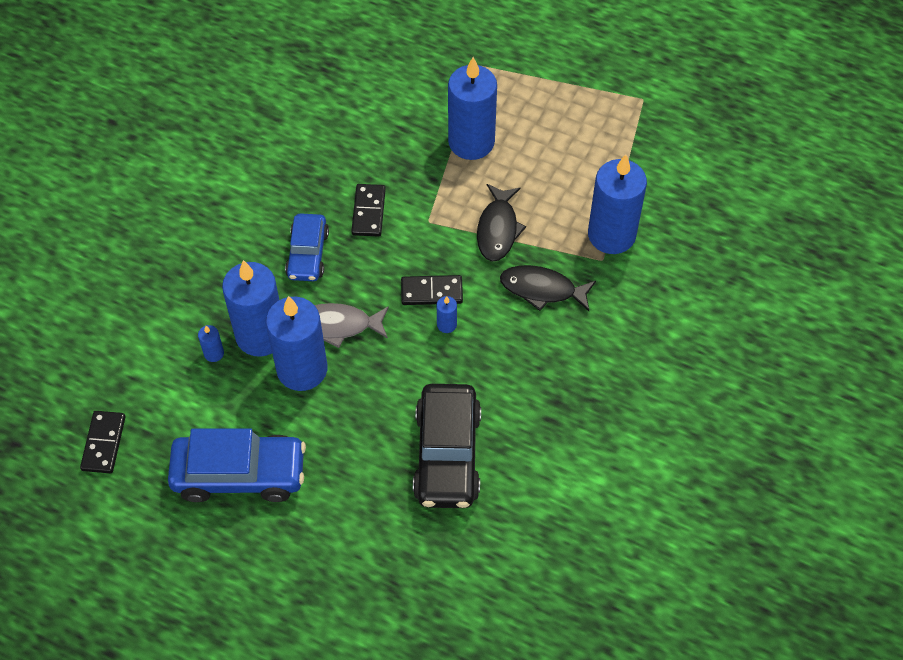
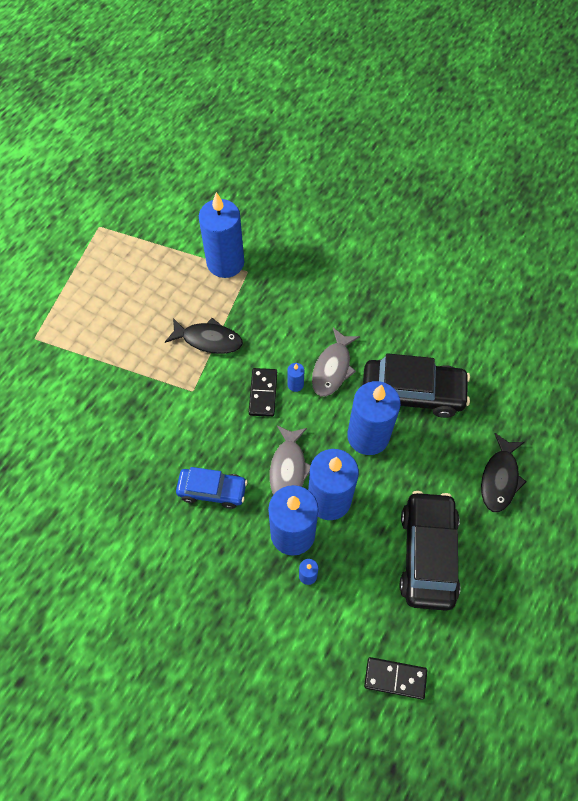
camera: 85 degrees left, 5 degrees up
(239, 474) = (427, 554): blue car -> black car
(369, 212) = (175, 437): black domino -> none
(471, 142) = (116, 351): blue candle -> blue candle (368, 436)
(473, 363) = (332, 368): none -> grey fish
(542, 289) = (269, 314): black fish -> black fish (499, 478)

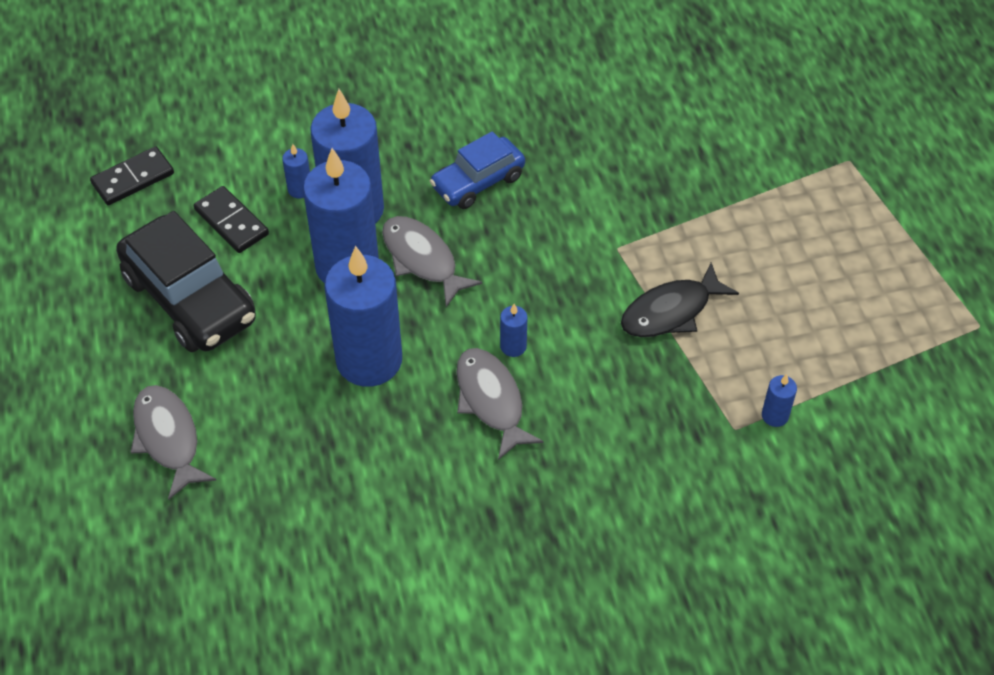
camera: 135 degrees right, 10 degrees down
(225, 263) = (775, 415): blue candle -> blue candle, size x0.40
(263, 393) = (538, 308): black domino -> black domino (231, 222)
(412, 393) = (363, 452): black car -> none
(499, 478) = (168, 438): black fish -> grey fish

